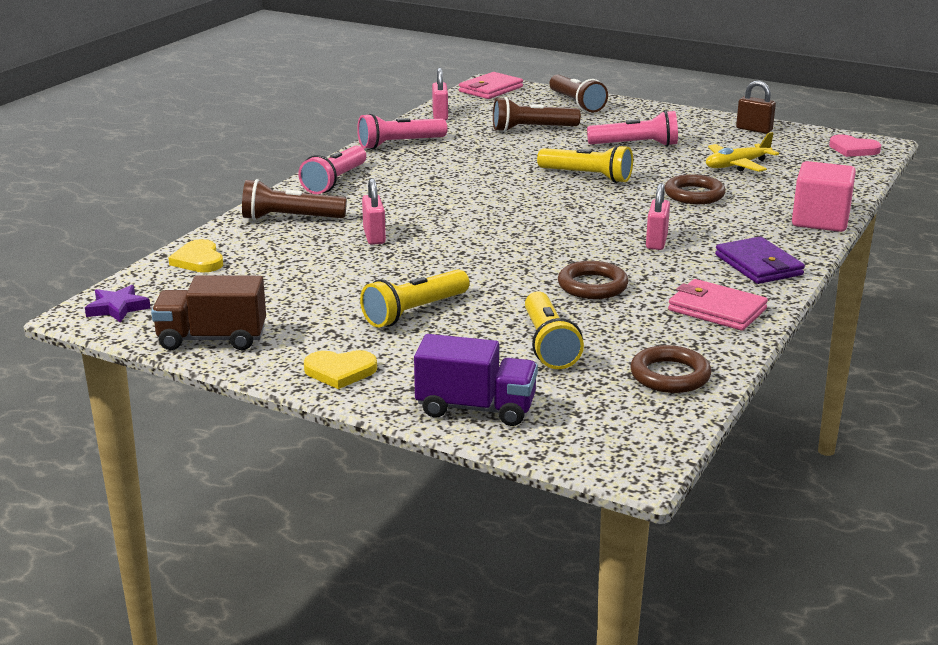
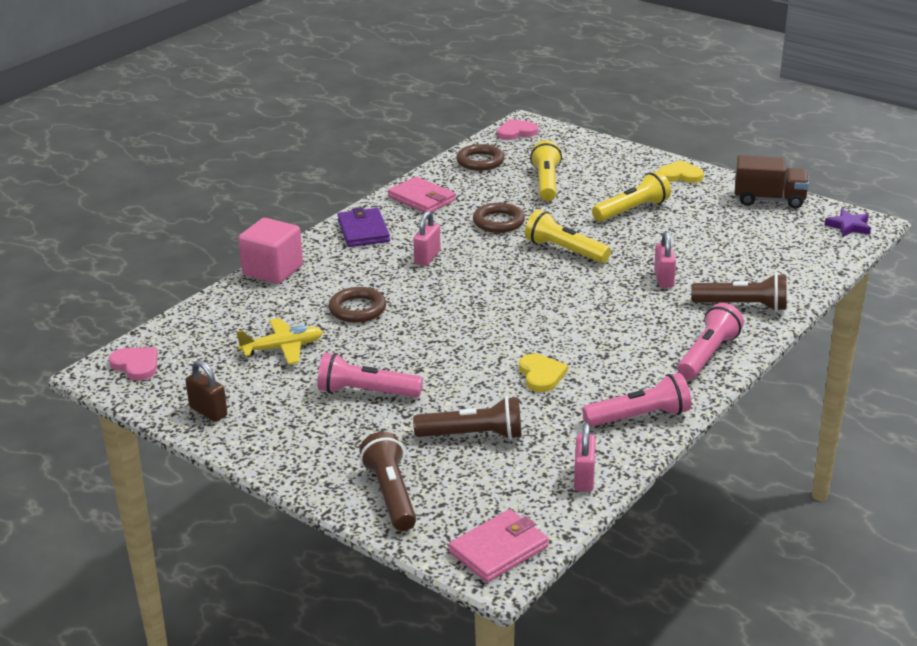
camera: 170 degrees left, 5 degrees up
(199, 260) = (807, 265): yellow heart -> yellow heart (541, 375)
(476, 408) = (600, 151): purple truck -> none
(587, 176) = (446, 343): yellow flashlight -> yellow flashlight (565, 250)
(639, 442) = (516, 132): none -> pink heart

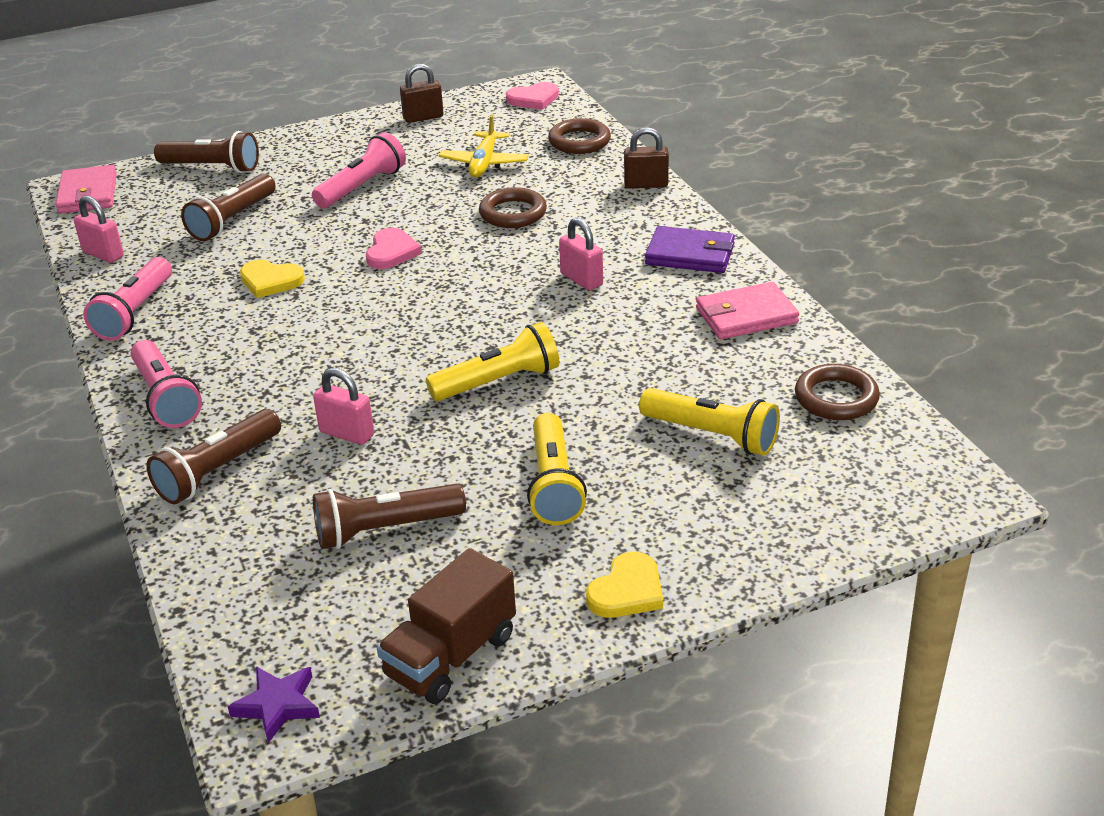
camera: 120 degrees right, 5 degrees up
(273, 270) = (646, 184): pink cube -> brown padlock
(498, 222) = (625, 355): brown ring -> brown ring (579, 141)
(516, 132) = (932, 470): pink heart -> pink heart (391, 252)
(719, 241) = (385, 529): none -> brown flashlight

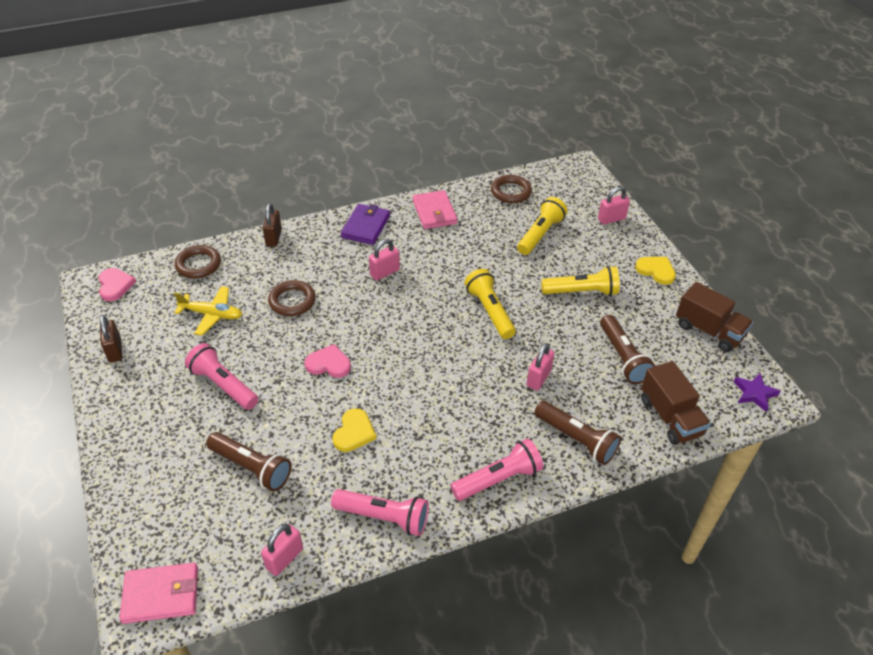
camera: 90 degrees left, 10 degrees up
(212, 167) = (146, 494): brown flashlight -> none
(241, 580) = (670, 417): none -> brown truck
(787, 533) = (611, 219): none -> pink padlock

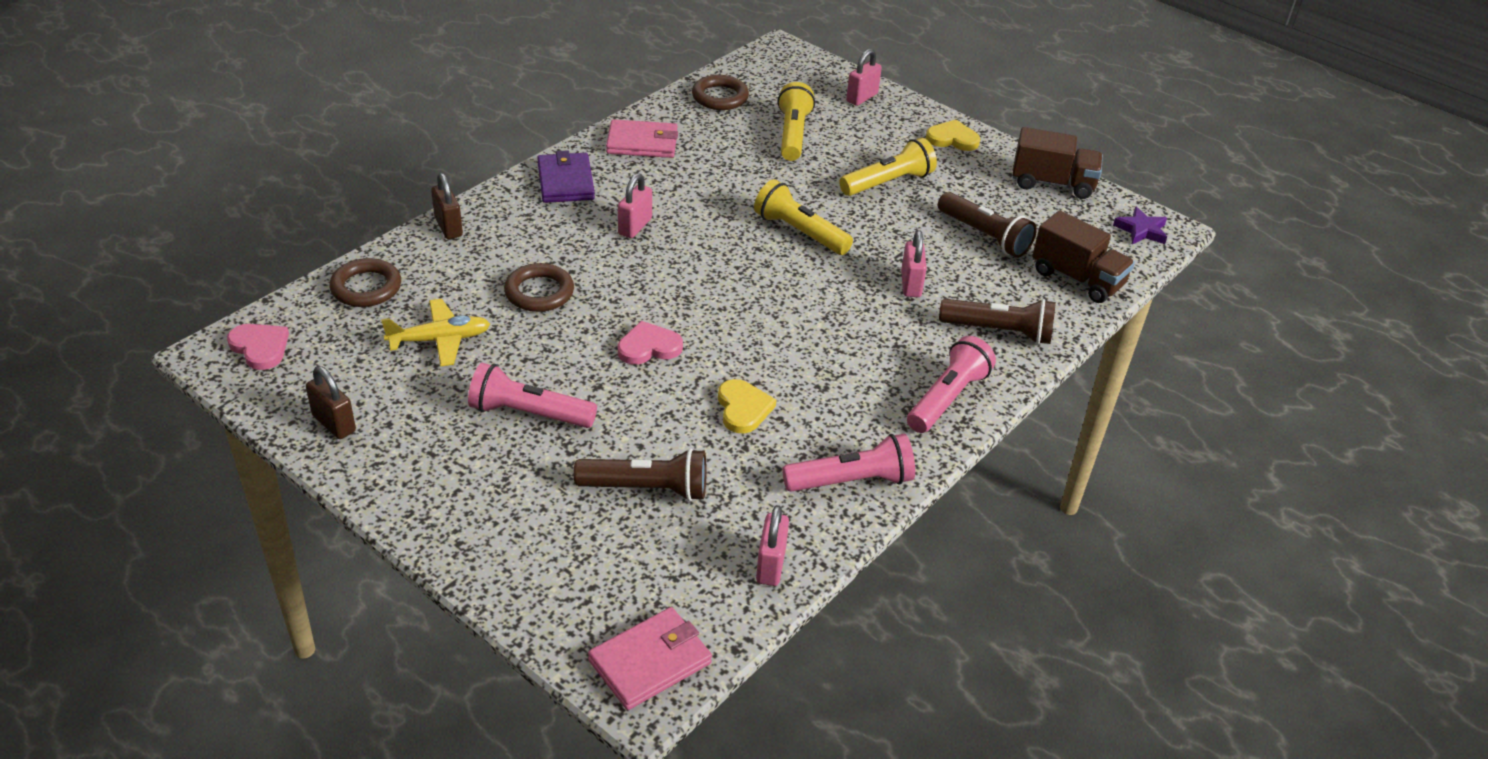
camera: 30 degrees left, 5 degrees down
(434, 212) = (642, 143): pink wallet -> pink wallet turned 45 degrees counterclockwise

